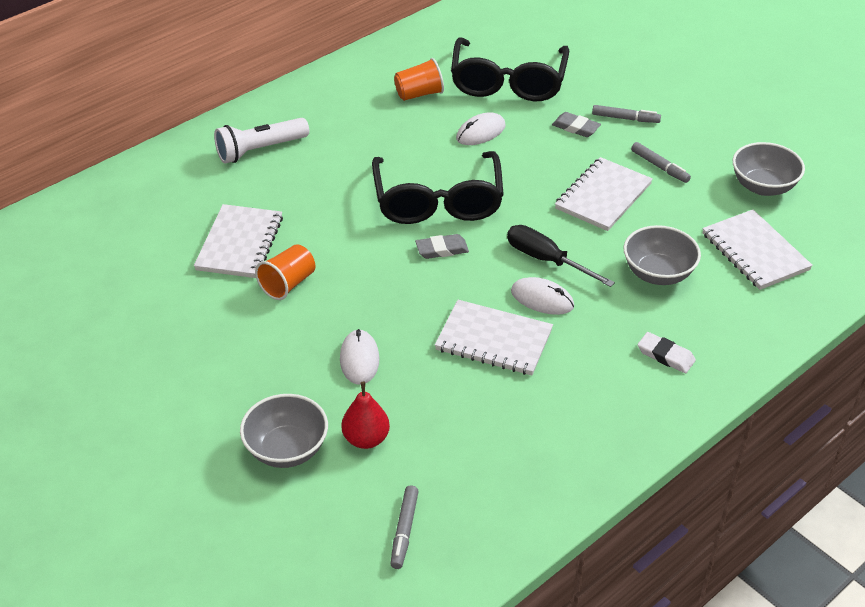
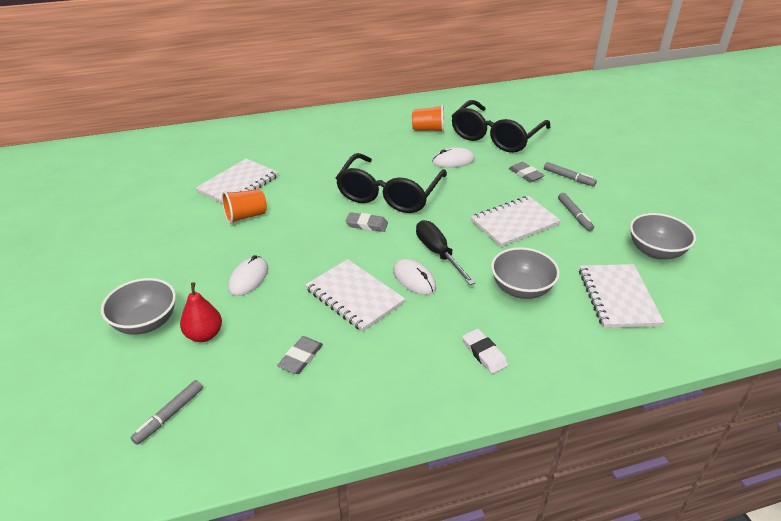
camera: 25 degrees right, 5 degrees down
(260, 150) = (299, 136): white flashlight -> none
(489, 425) = (301, 357): none -> grey eraser

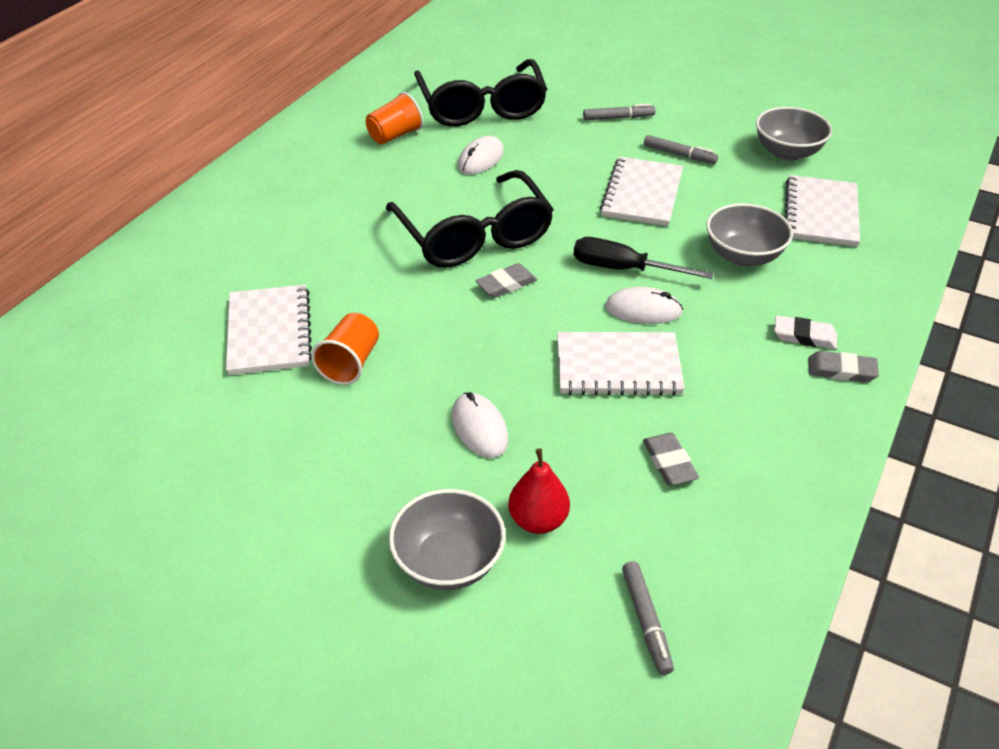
camera: 45 degrees left, 5 degrees up
(525, 174) = (575, 135): grey eraser -> grey eraser (841, 370)
(618, 297) = (821, 213): white notebook -> white notebook turned 60 degrees clockwise

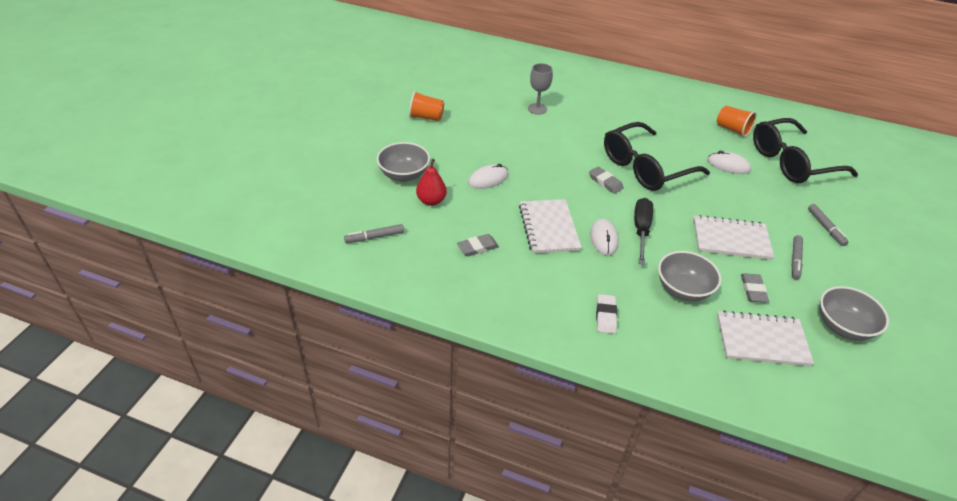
camera: 80 degrees right, 0 degrees up
(269, 332) = (537, 109): white notebook -> grey goblet
(350, 363) = (522, 135): orange cup -> orange cup (426, 117)
(841, 370) = (576, 332): grey eraser -> grey eraser (753, 290)

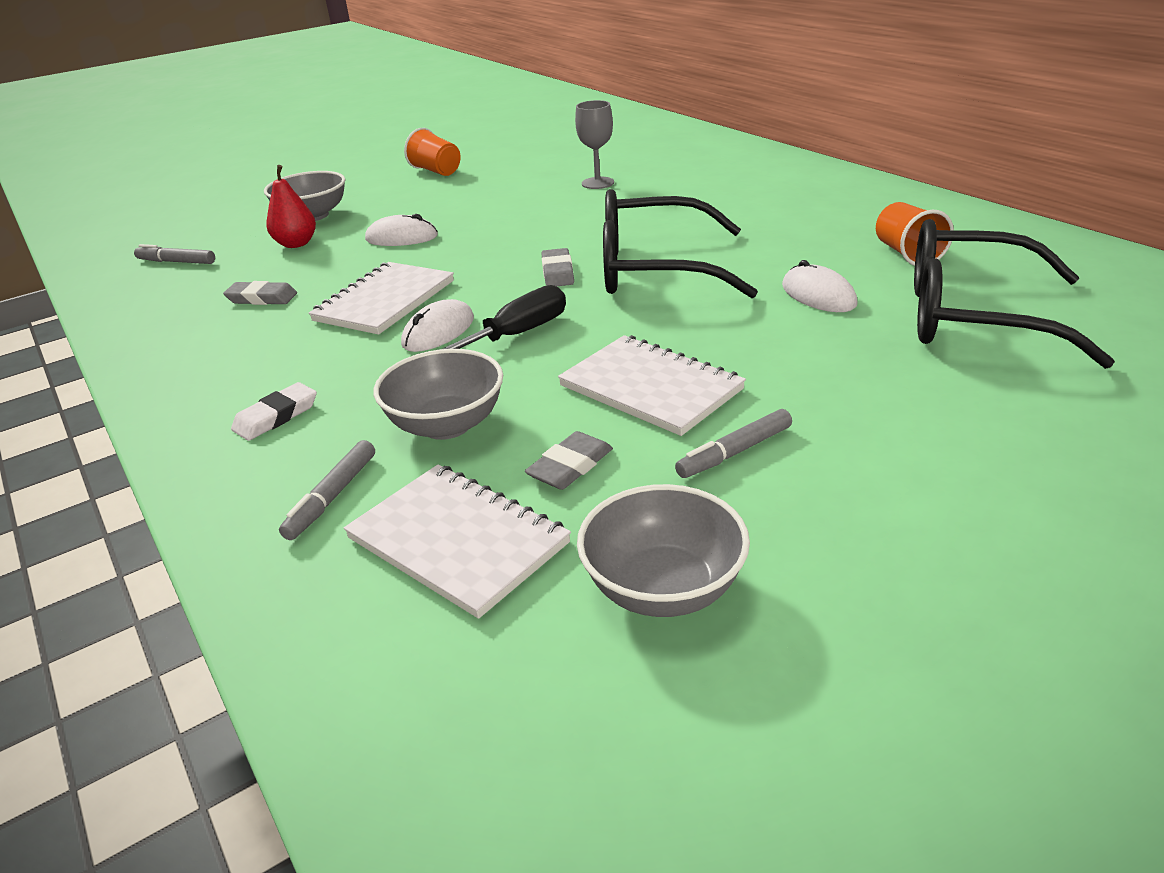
camera: 40 degrees right, 10 degrees down
(825, 228) = (892, 425): grey marker -> grey marker (332, 497)

